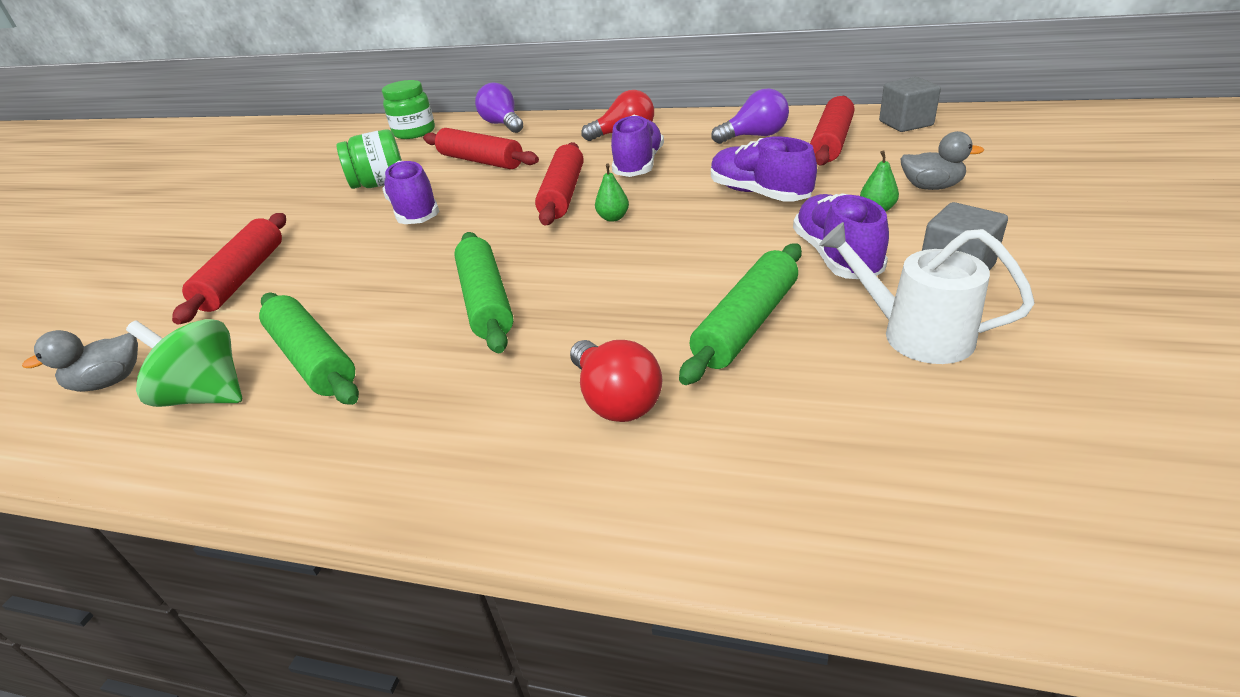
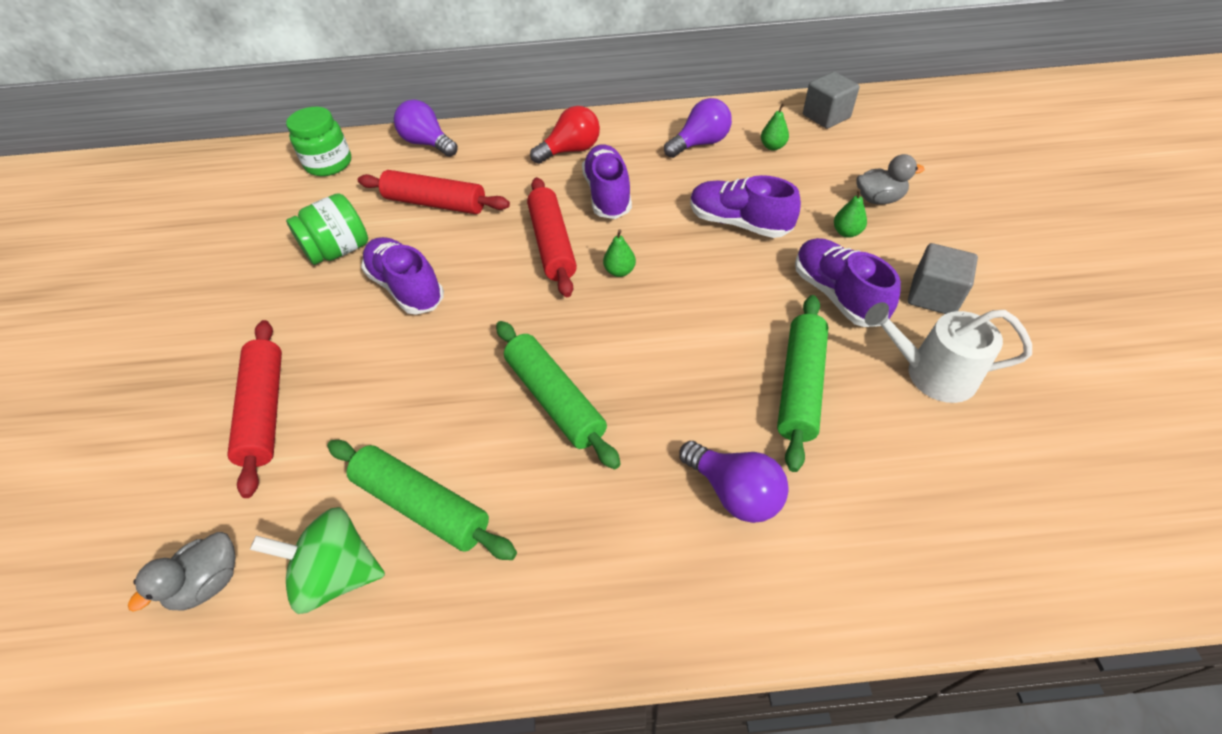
camera: 20 degrees left, 15 degrees up
(615, 400) = (734, 492): red light bulb -> purple light bulb
(831, 142) = (772, 147): red rolling pin -> green pear

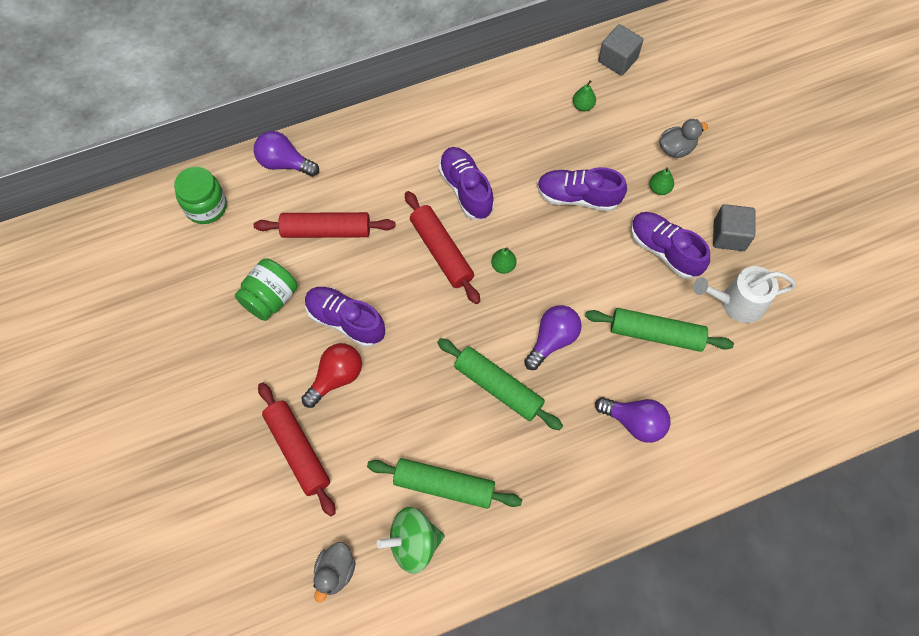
camera: 20 degrees left, 15 degrees up
(571, 151) = (416, 145): red light bulb -> red light bulb (336, 378)
(700, 144) = (522, 114): purple light bulb -> purple light bulb (552, 340)
(800, 386) = (656, 334): green rolling pin -> green rolling pin turned 75 degrees counterclockwise

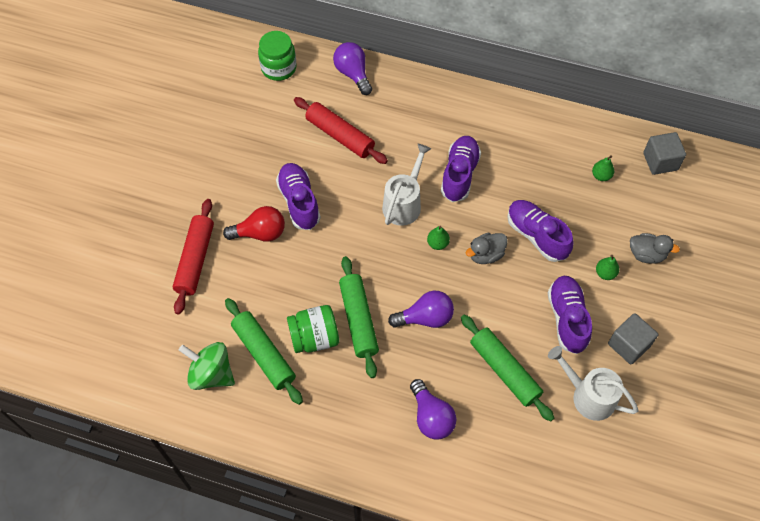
camera: 40 degrees right, 5 degrees down
(270, 298) = (265, 153): green jar -> green jar (314, 338)
(335, 572) = (149, 352): grey duck -> grey duck (485, 255)
(441, 251) = (404, 203): red rolling pin -> white watering can

